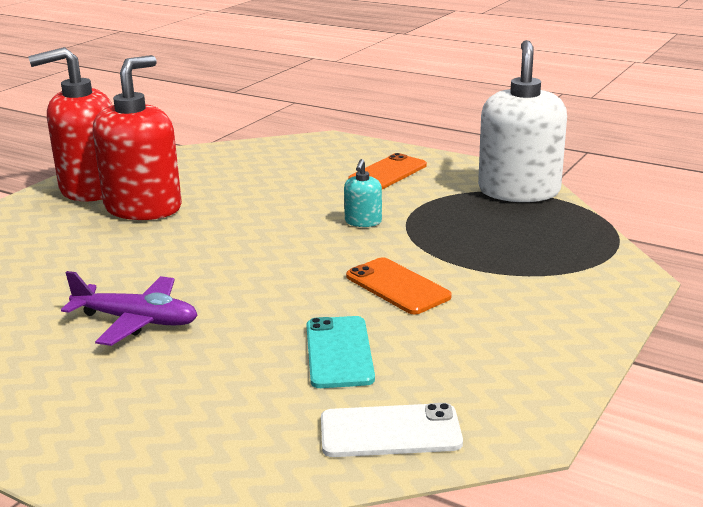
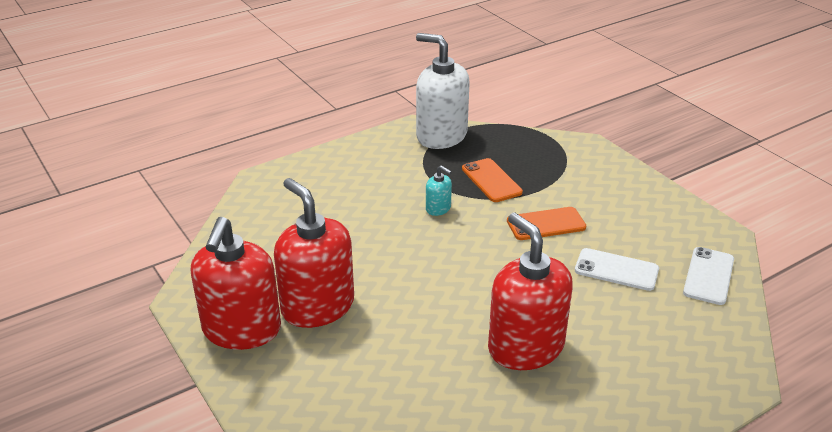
camera: 65 degrees left, 10 degrees up
(137, 321) = (525, 347): purple plane -> red soap dispenser
(339, 352) = (616, 270): turquoise phone -> white phone
(388, 173) = (360, 173): orange phone -> orange phone (491, 180)

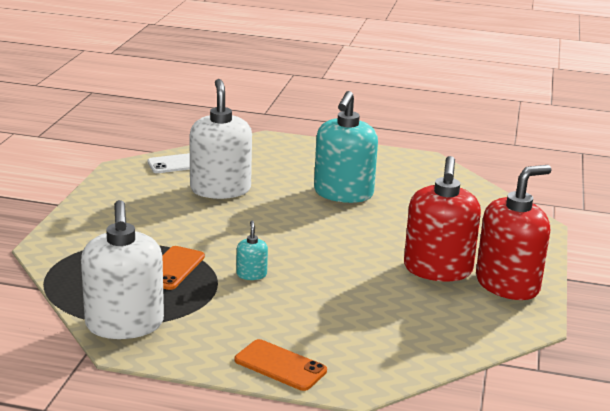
camera: 135 degrees left, 10 degrees down
(525, 347) = (343, 193): red soap dispenser -> turquoise soap dispenser
(546, 224) = (203, 226): orange phone -> orange phone (280, 365)
(616, 270) = (220, 189): white phone -> white soap dispenser

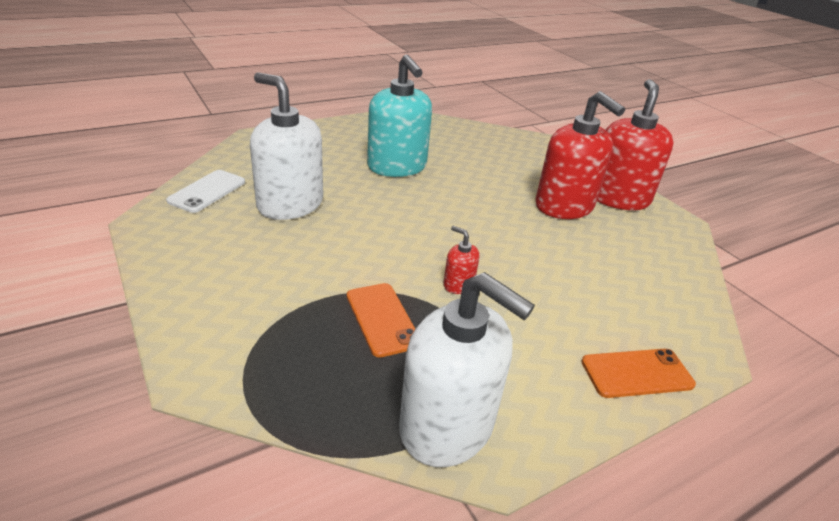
camera: 45 degrees left, 10 degrees up
(251, 274) = (458, 284): turquoise soap dispenser -> red soap dispenser

